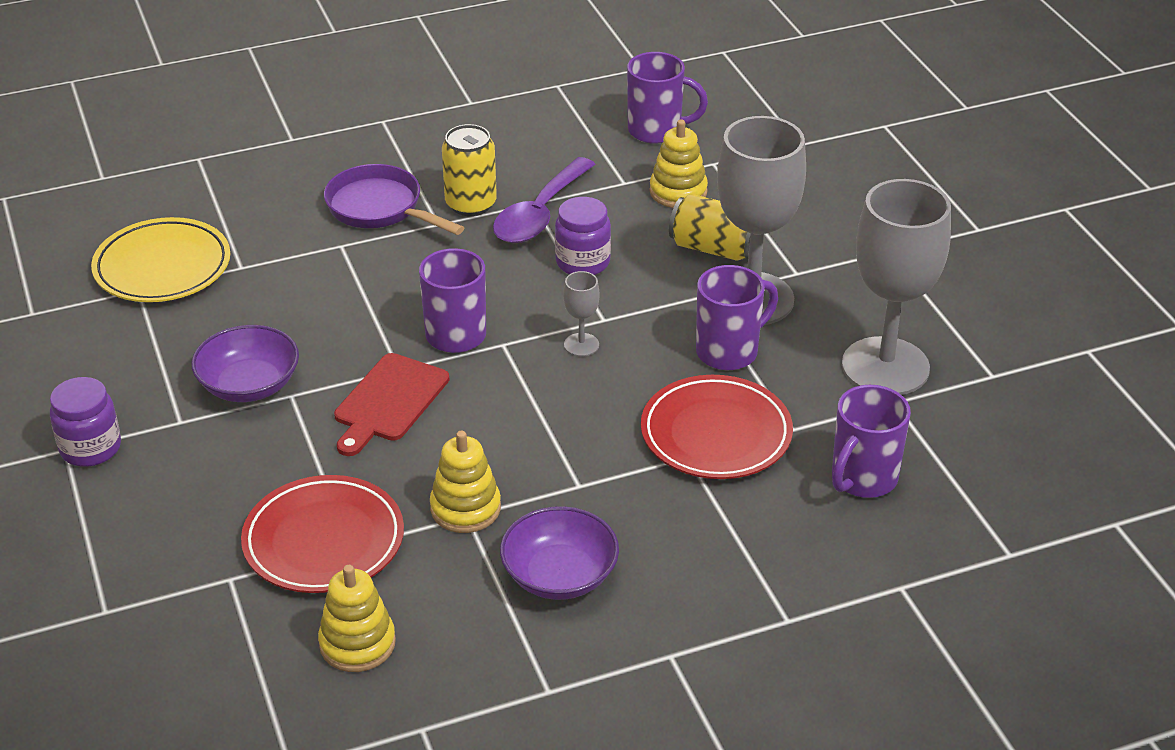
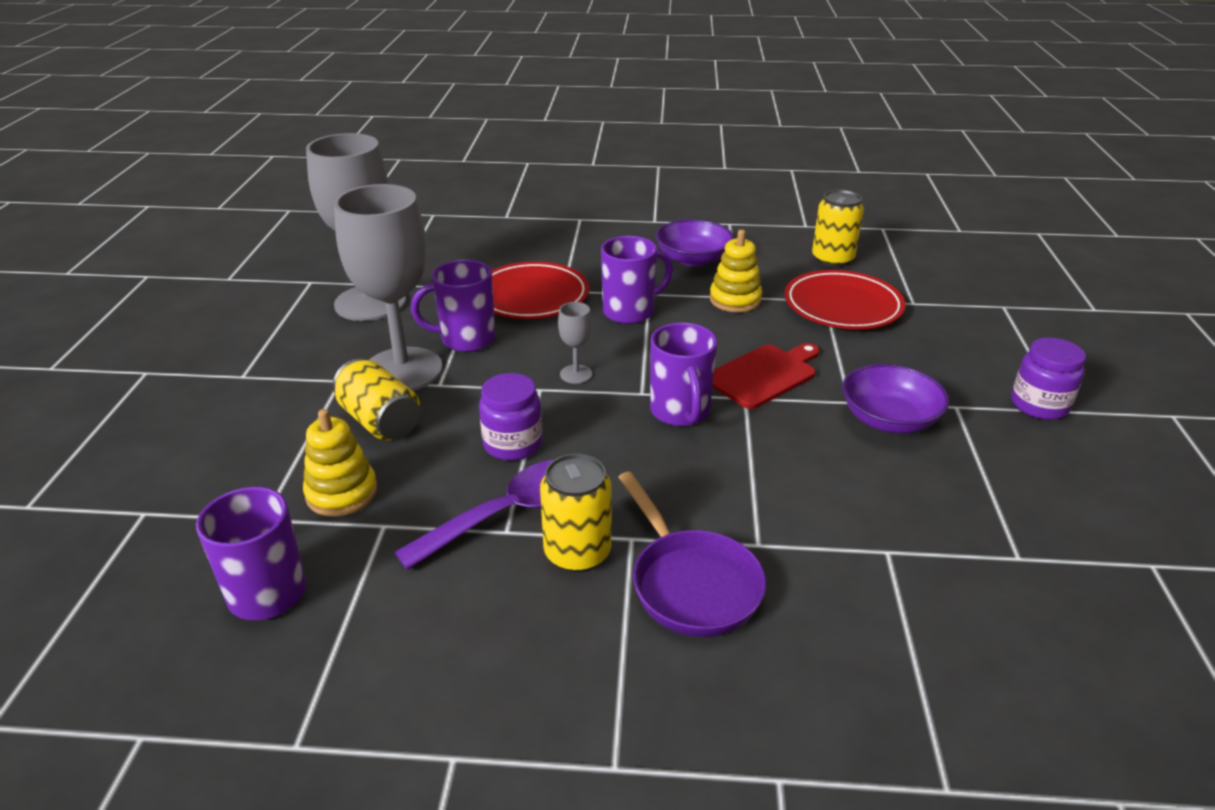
camera: 155 degrees left, 5 degrees down
(162, 267) = (990, 581): yellow plate -> none
(357, 643) = (832, 259): yellow stacking toy -> yellow can
(862, 479) = (467, 256): purple mug -> purple mug (630, 312)

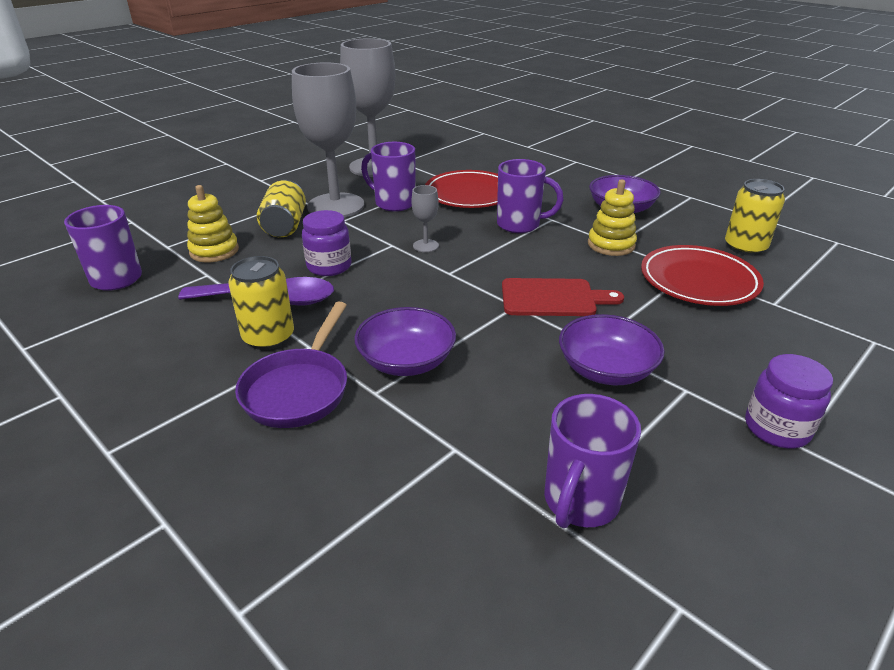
camera: 40 degrees right, 0 degrees up
(680, 412) = (455, 294): purple mug -> purple mug (580, 502)
(739, 500) = (406, 361): none -> purple bowl

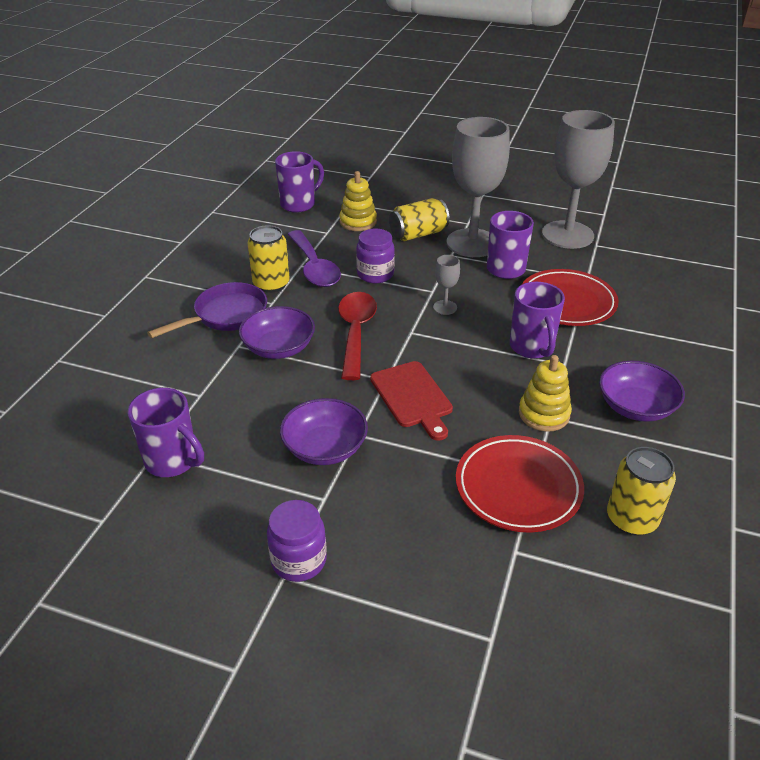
camera: 65 degrees right, 5 degrees up
(299, 389) = (226, 315): purple pan -> purple pan turned 150 degrees clockwise
(422, 303) = (355, 332): none -> red spoon
(580, 502) = (173, 461): purple mug -> purple mug turned 150 degrees counterclockwise

